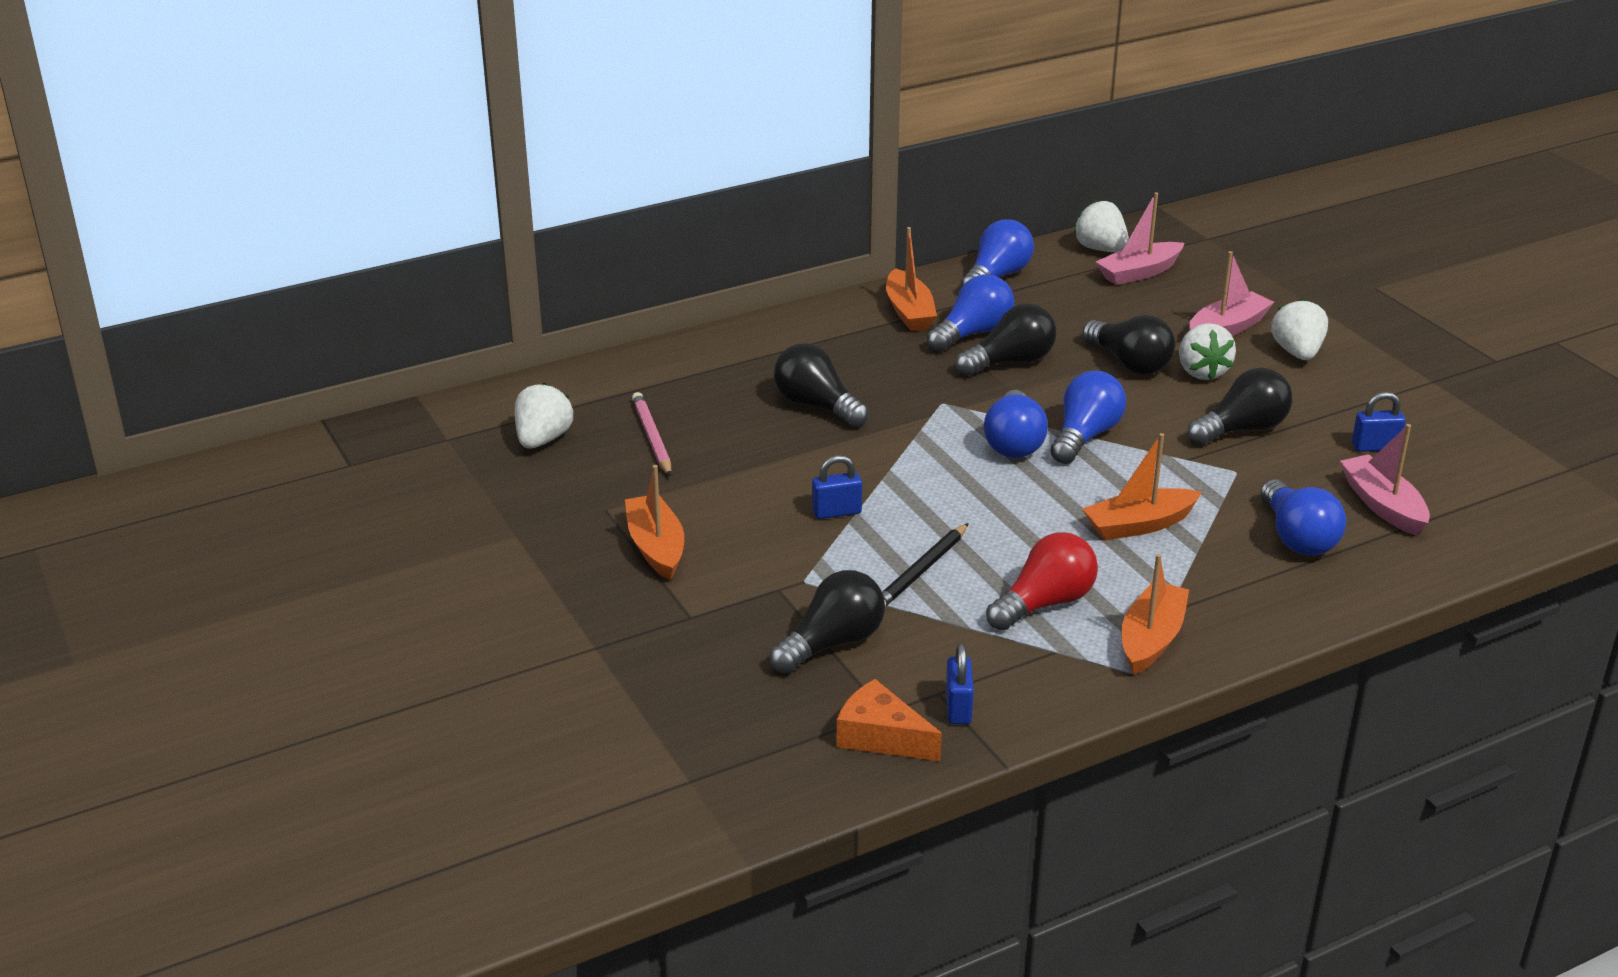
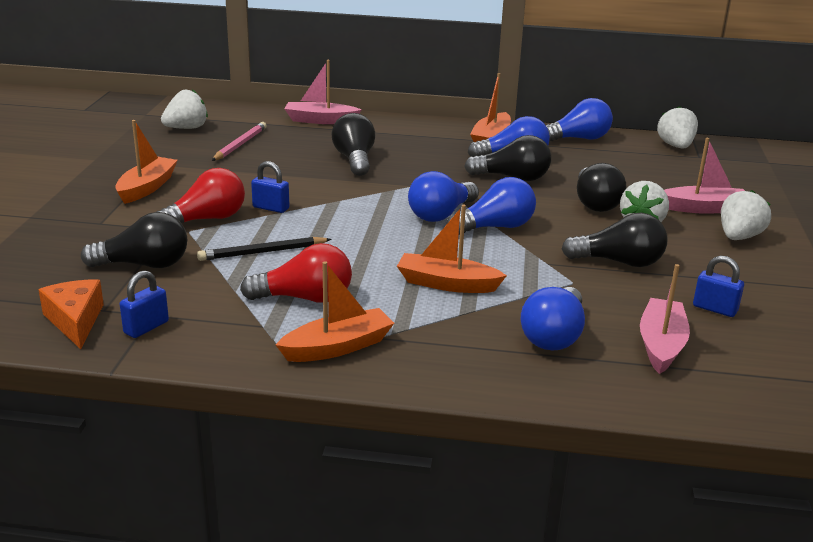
camera: 35 degrees right, 5 degrees down
(796, 558) = (207, 219): none -> red light bulb
(1139, 273) = (684, 164): pink boat -> pink boat (320, 120)

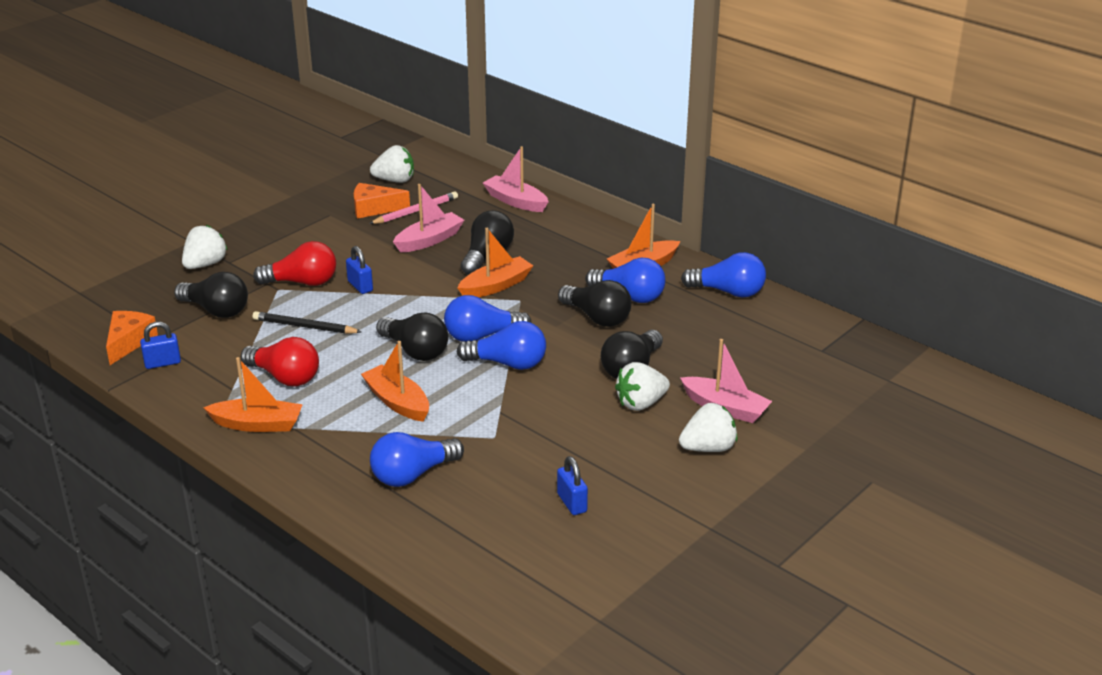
camera: 35 degrees right, 5 degrees up
(147, 188) = (295, 237): orange boat -> orange boat (495, 286)
(196, 151) = (374, 208): none -> orange cheese
(619, 262) = (560, 433): black light bulb -> black light bulb (415, 351)
(661, 344) = (480, 514): pink boat -> pink boat (429, 240)
(675, 146) = (817, 330): white strawberry -> white strawberry (205, 264)

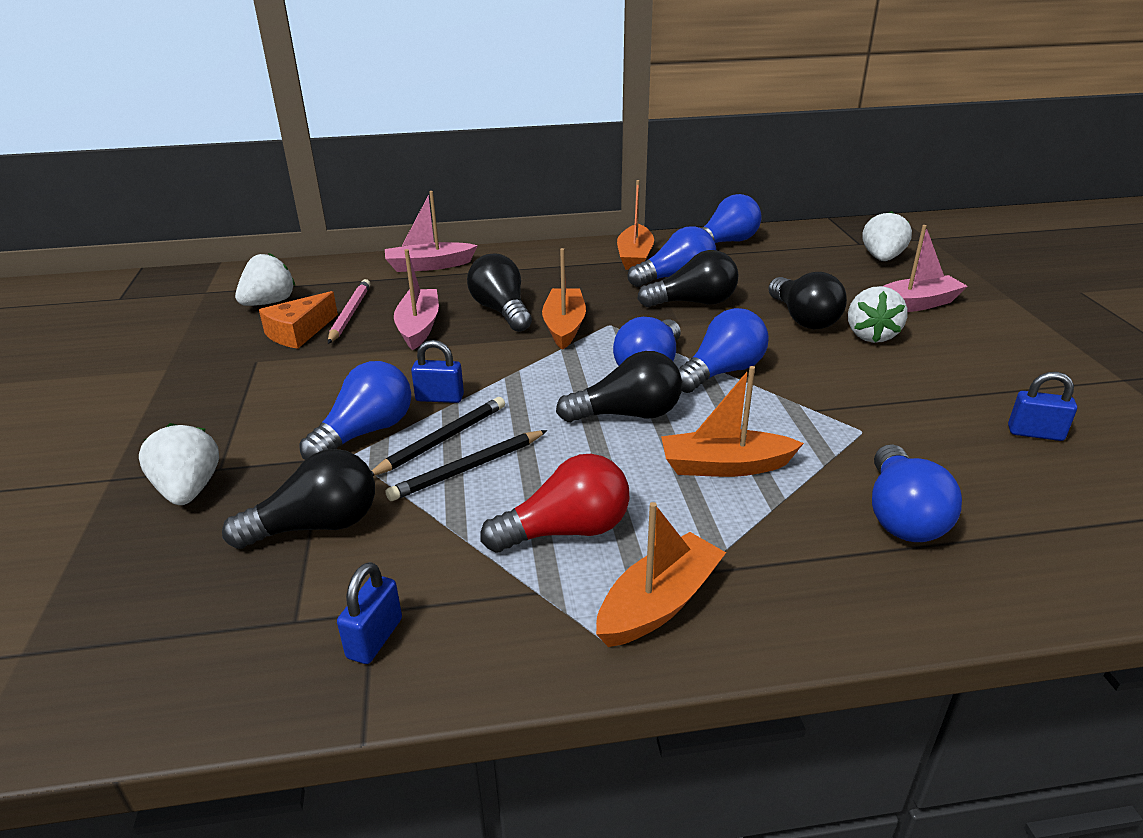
camera: 50 degrees left, 0 degrees up
(128, 342) = (260, 654): orange cheese -> none
(302, 282) = (366, 432): red light bulb -> blue light bulb
(321, 307) = (442, 440): none -> black pencil
(708, 448) = (978, 333): white strawberry -> white strawberry (882, 258)

